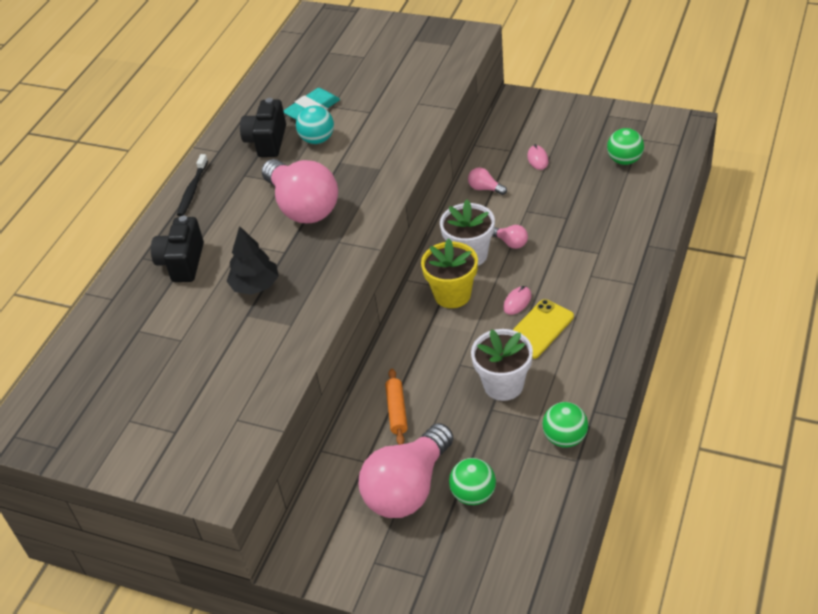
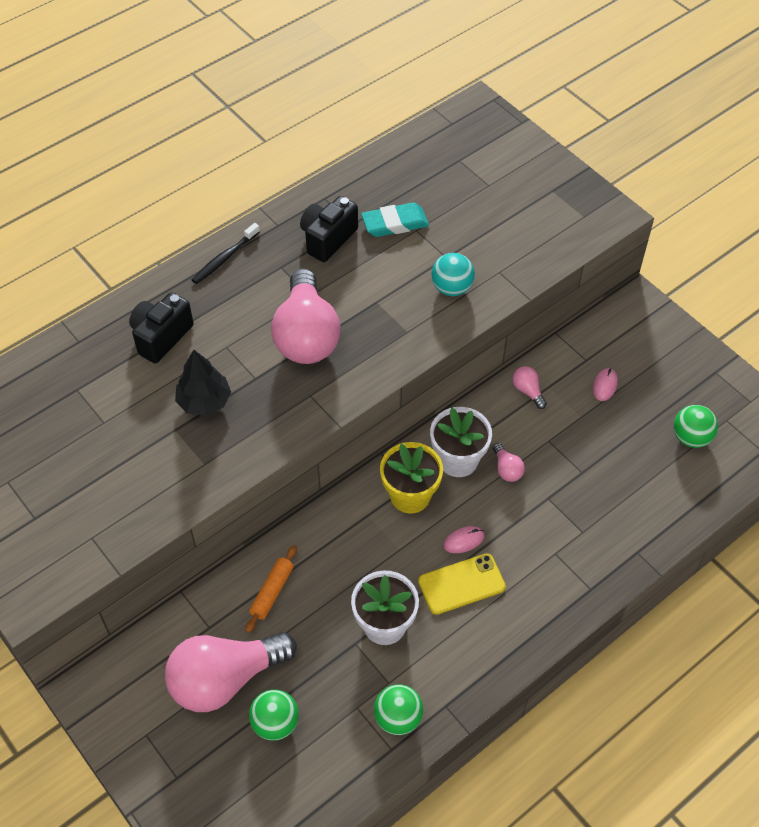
camera: 25 degrees right, 10 degrees up
(317, 139) = (374, 263): turquoise ball -> turquoise ball (452, 288)

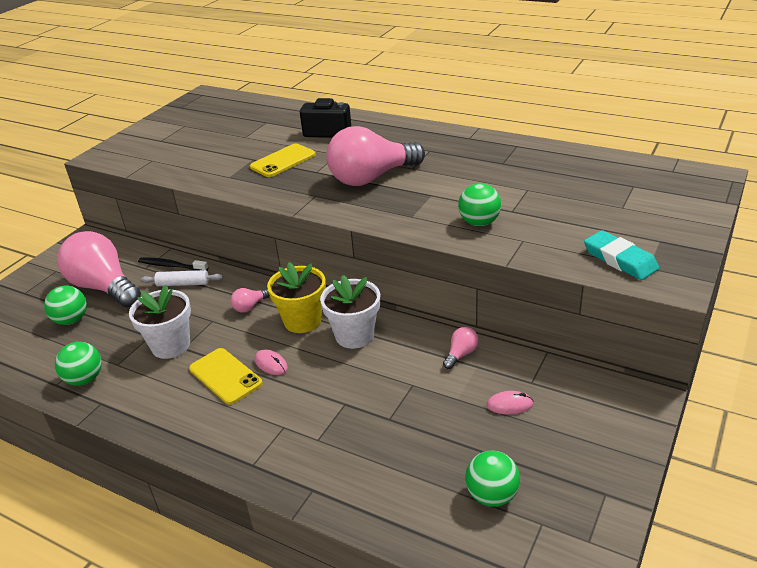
camera: 70 degrees right, 20 degrees down
(204, 401) = (283, 161): black tree -> yellow phone
(225, 258) = (417, 130): black toothbrush -> black toothbrush (171, 266)
(272, 592) = (183, 284): orange rolling pin -> white rolling pin
(328, 239) = (476, 158): black camera -> none
(395, 223) = (523, 179): turquoise eraser -> turquoise eraser (620, 259)
(452, 288) = (479, 223): turquoise ball -> green ball
(506, 469) = (362, 367): pink light bulb -> pink light bulb (250, 306)

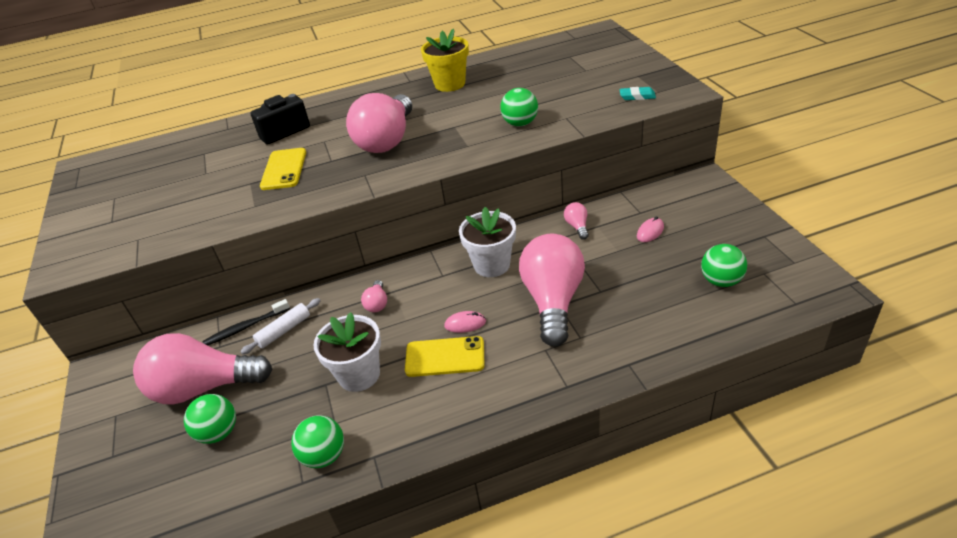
camera: 45 degrees left, 5 degrees up
(302, 321) = (437, 283): yellow flower pot -> yellow flower pot (450, 84)
(346, 397) = (553, 301): none -> pink light bulb
(620, 259) = (637, 96): turquoise eraser -> turquoise eraser, size x0.62

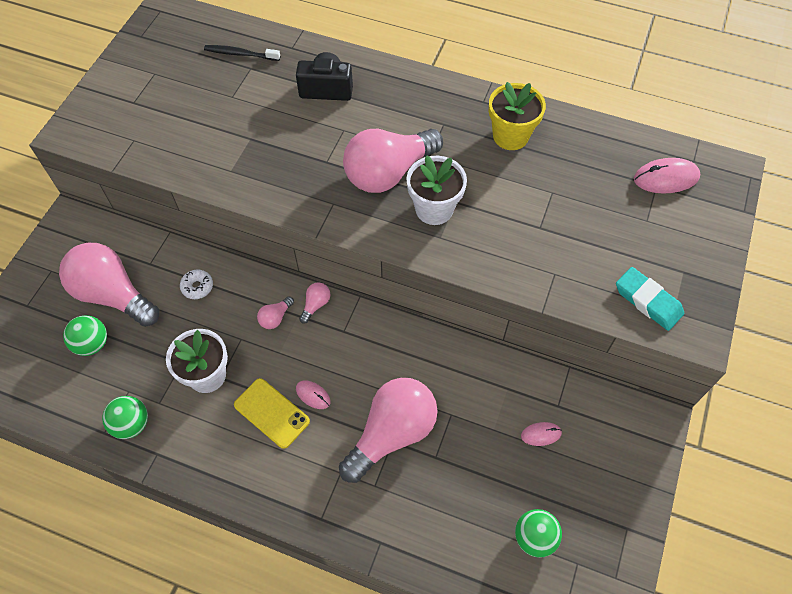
camera: 35 degrees right, 20 degrees up
(245, 327) = (178, 260): black toothbrush -> black toothbrush (240, 54)
(284, 169) = (285, 142): yellow phone -> none
(284, 331) = (197, 287): white rolling pin -> white donut
(492, 265) = (387, 354): white flower pot -> white flower pot (434, 209)
(520, 123) = (509, 247): green ball -> none
(570, 51) = (666, 178): none -> pink mouse
(577, 226) = (491, 374): pink light bulb -> pink light bulb (315, 305)
(637, 96) = (648, 301): turquoise eraser -> turquoise eraser, size x1.63

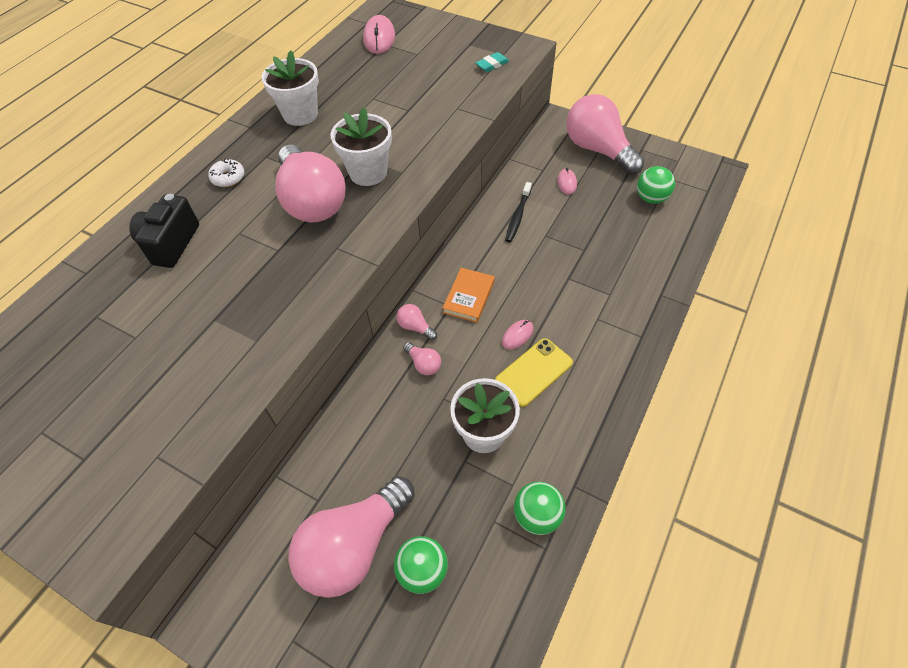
camera: 80 degrees left, 5 degrees down
(197, 287) = (366, 443): white donut -> white donut (228, 178)
(240, 54) = (65, 326): black toothbrush -> black toothbrush (518, 216)
(356, 346) = (469, 297): none -> orange book
(392, 433) = (561, 277): pink light bulb -> pink light bulb (598, 150)
(510, 136) = (300, 114): yellow flower pot -> white flower pot
(648, 301) = (492, 65): turquoise eraser -> turquoise eraser, size x0.62

